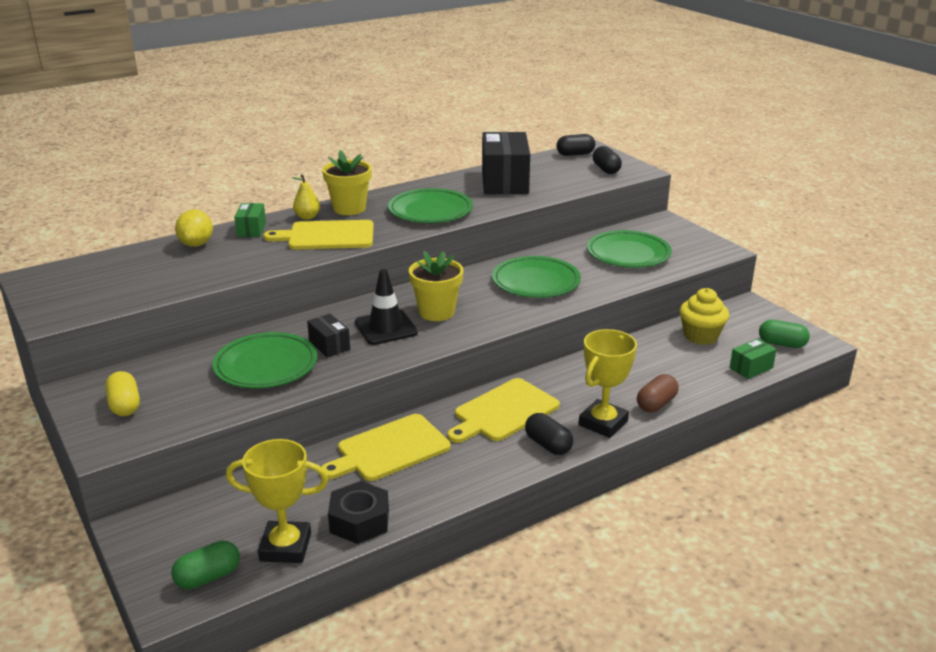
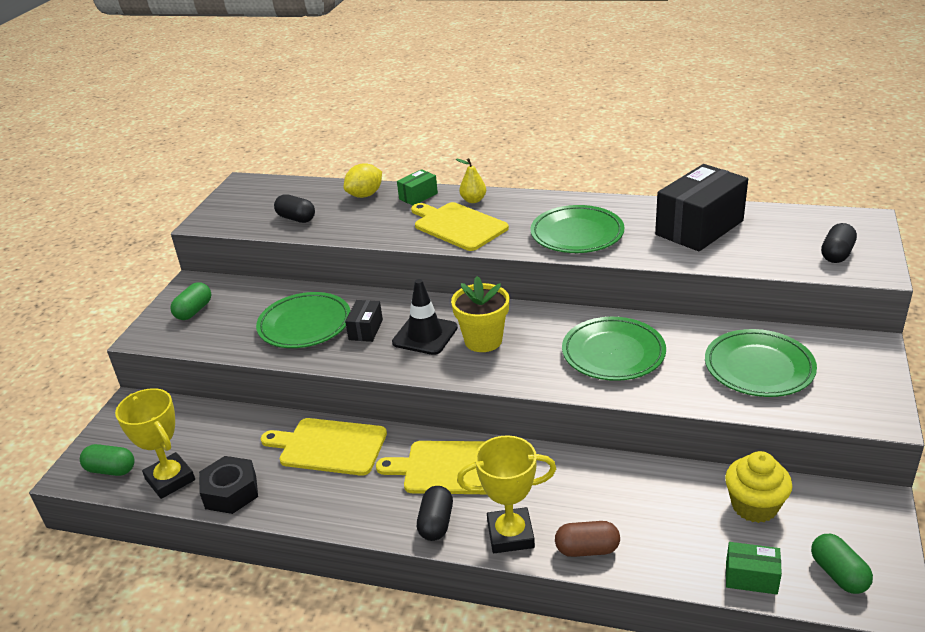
camera: 50 degrees right, 5 degrees up
(125, 405) = (194, 311): yellow capsule -> green capsule
(349, 208) = (517, 204): yellow flower pot -> none
(575, 154) = (834, 221): black capsule -> black capsule (296, 218)

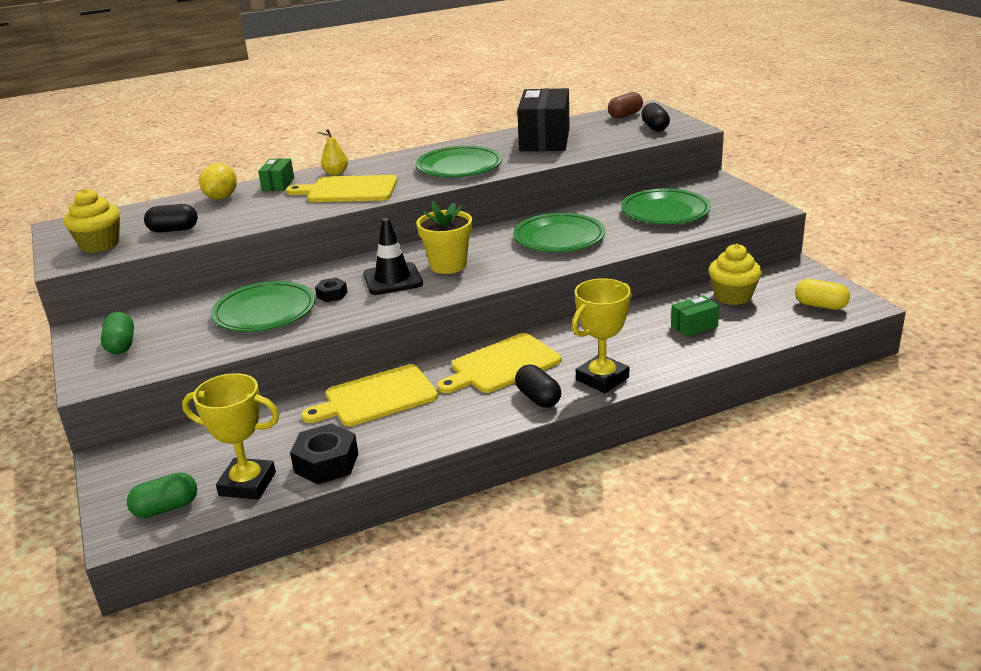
camera: 40 degrees left, 5 degrees down
(240, 213) = (100, 244): none -> yellow cupcake
(366, 330) = (332, 294): black box -> black nut
(587, 549) = (664, 362): brown capsule -> brown capsule (625, 115)
(751, 577) = (779, 329): green box -> green box (694, 326)
(838, 574) = (820, 305): green capsule -> yellow capsule

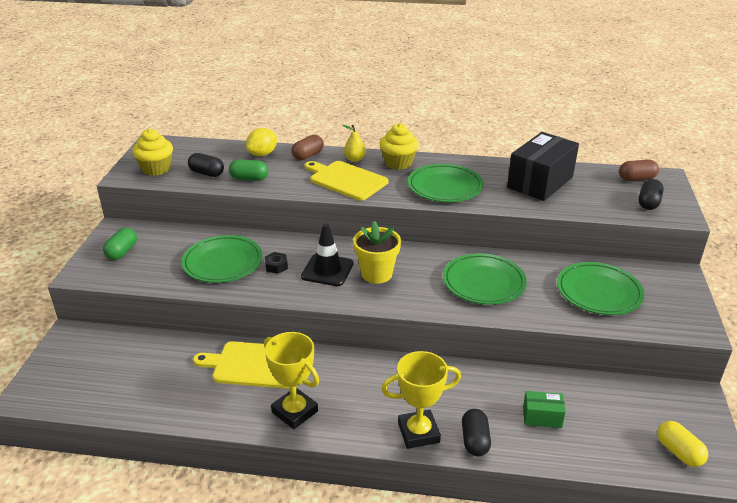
camera: 30 degrees right, 5 degrees up
(166, 508) = (61, 391): green capsule -> green capsule (249, 178)
(247, 484) = (117, 398): yellow trophy -> yellow trophy (295, 412)
(278, 184) = (308, 155): green box -> brown capsule
(326, 463) = (173, 406): black nut -> none
(501, 365) = (359, 379): yellow cutting board -> none
(538, 398) = (355, 426): black capsule -> black capsule (475, 440)
(733, 296) = (606, 401): yellow cupcake -> yellow cupcake (398, 163)

